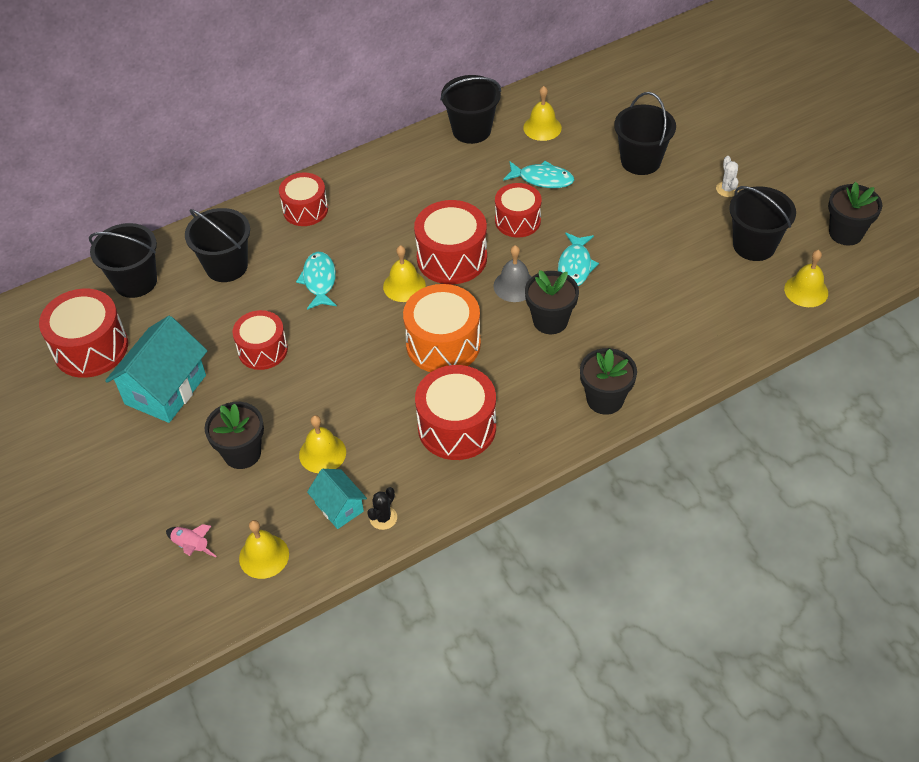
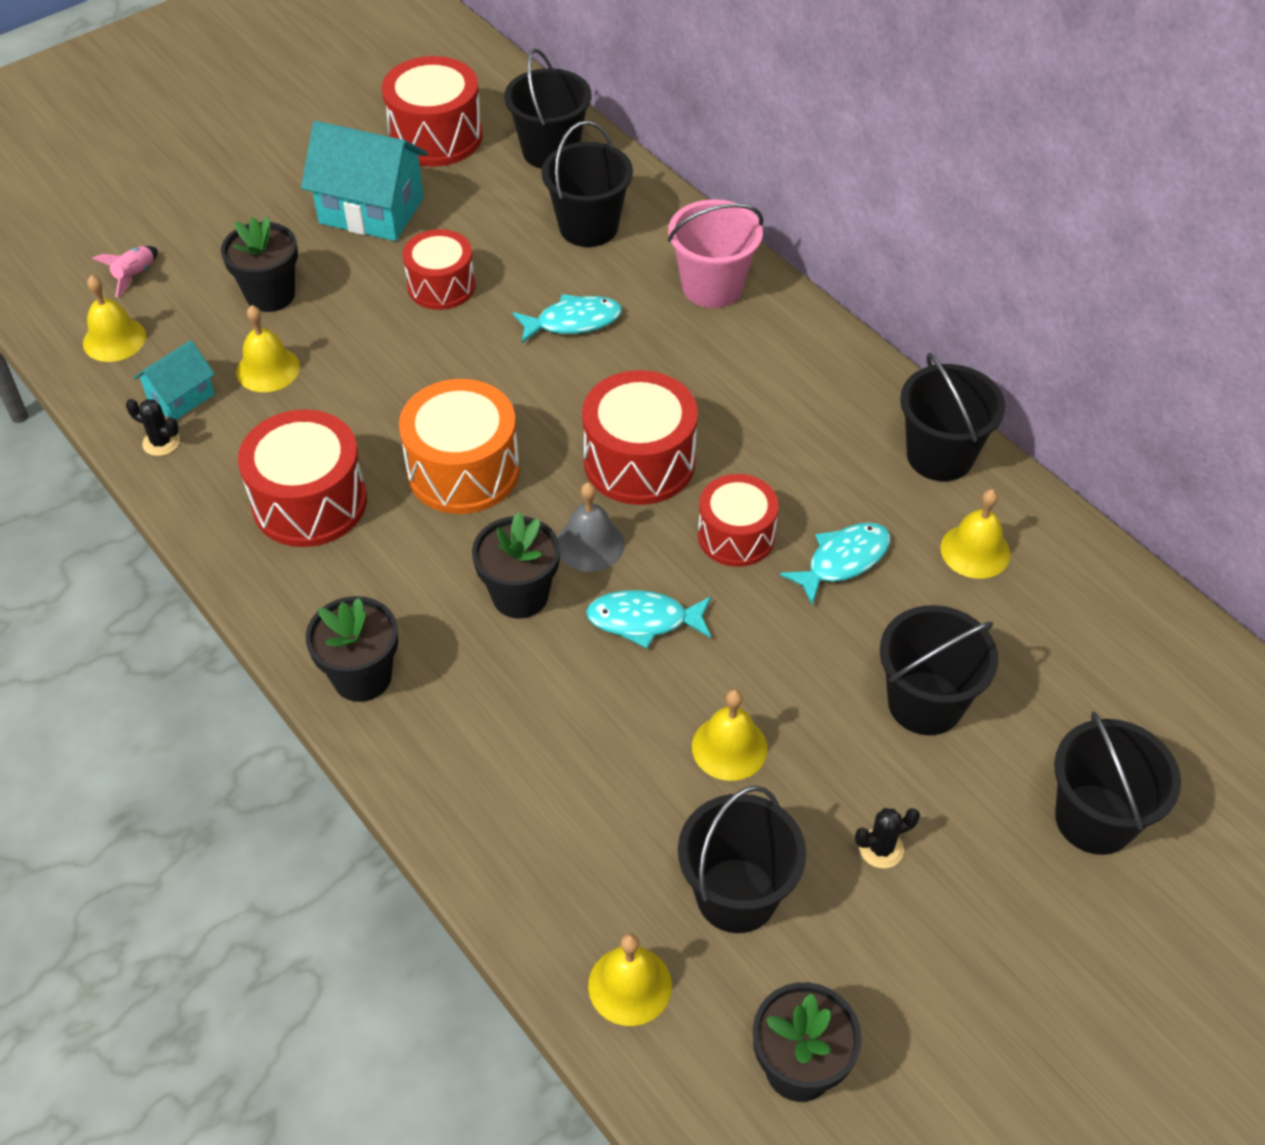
camera: 80 degrees right, 0 degrees up
(305, 210) = (712, 287): red drum -> pink bucket
(404, 286) = (574, 413): yellow bell -> yellow bell (729, 747)
(542, 179) = (843, 561): turquoise fish -> turquoise fish turned 135 degrees counterclockwise
(711, 114) = (1094, 819): none -> black bucket
(727, 189) = (881, 848): white cactus -> black cactus

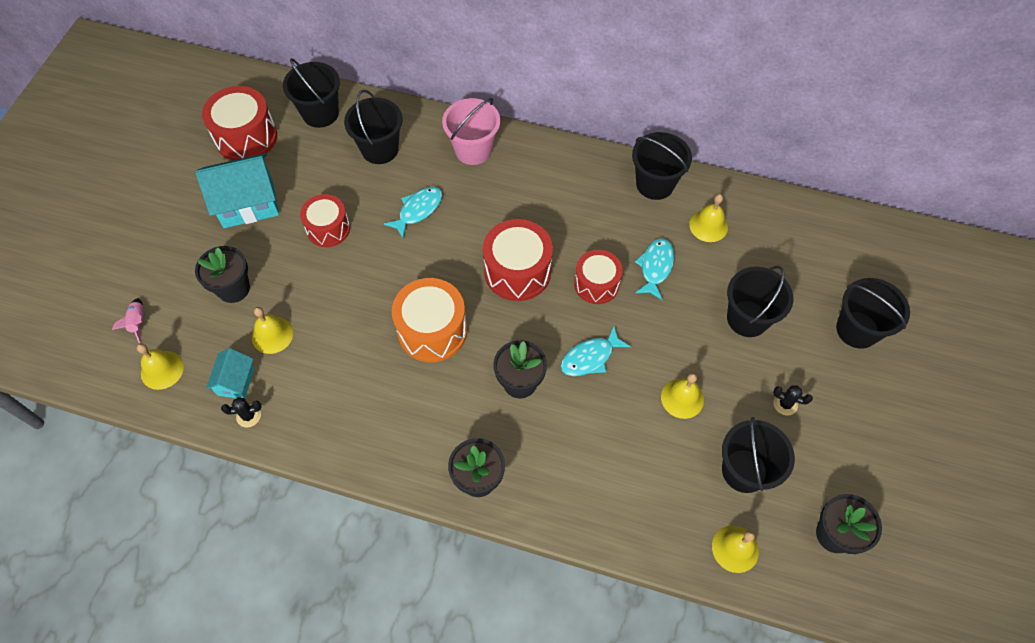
camera: 35 degrees left, 10 degrees up
(309, 502) = (365, 399): red drum -> none
(590, 544) = (531, 332): grey bell -> none
(881, 848) = (785, 404): black cactus -> black cactus turned 75 degrees clockwise

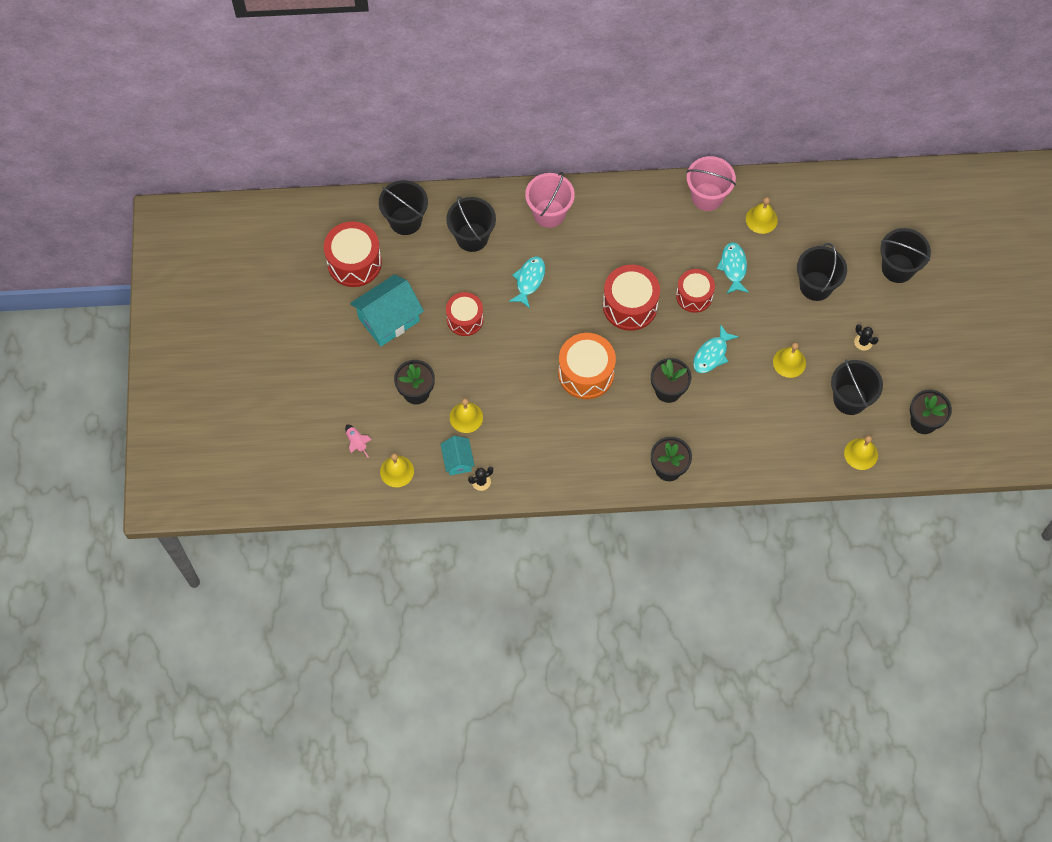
camera: 20 degrees left, 5 degrees up
(655, 184) = (707, 197): black bucket -> pink bucket
(785, 404) = (863, 342): black cactus -> black cactus turned 45 degrees clockwise

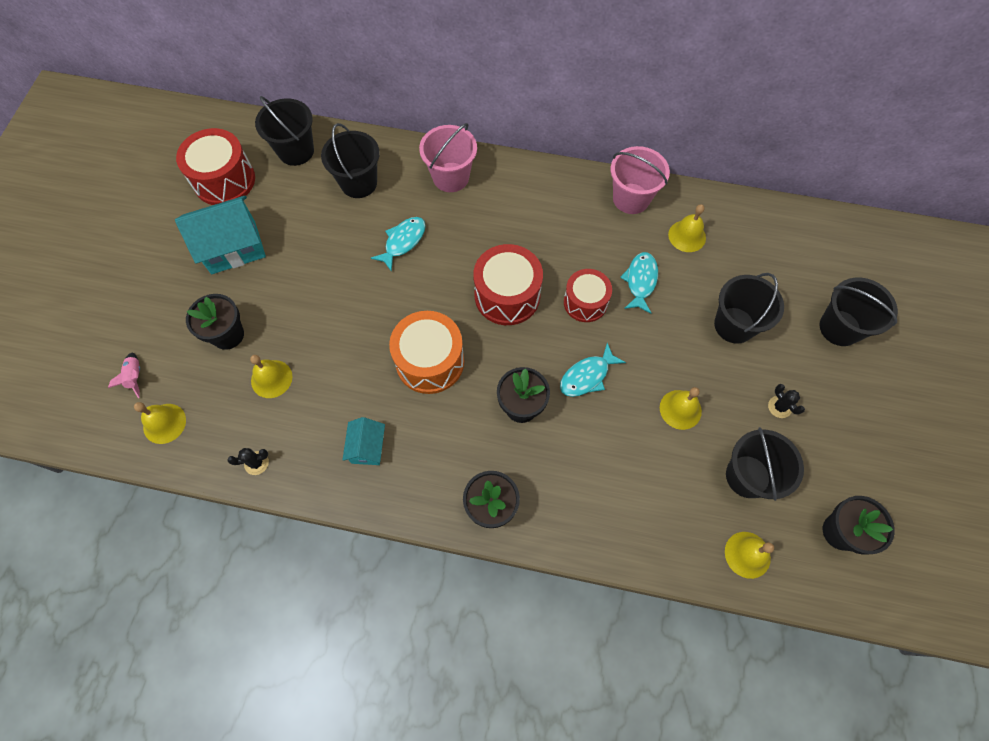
camera: 15 degrees right, 0 degrees up
(458, 461) = (240, 429): turquoise house -> turquoise house (367, 447)
(465, 319) = (316, 267): red drum -> none

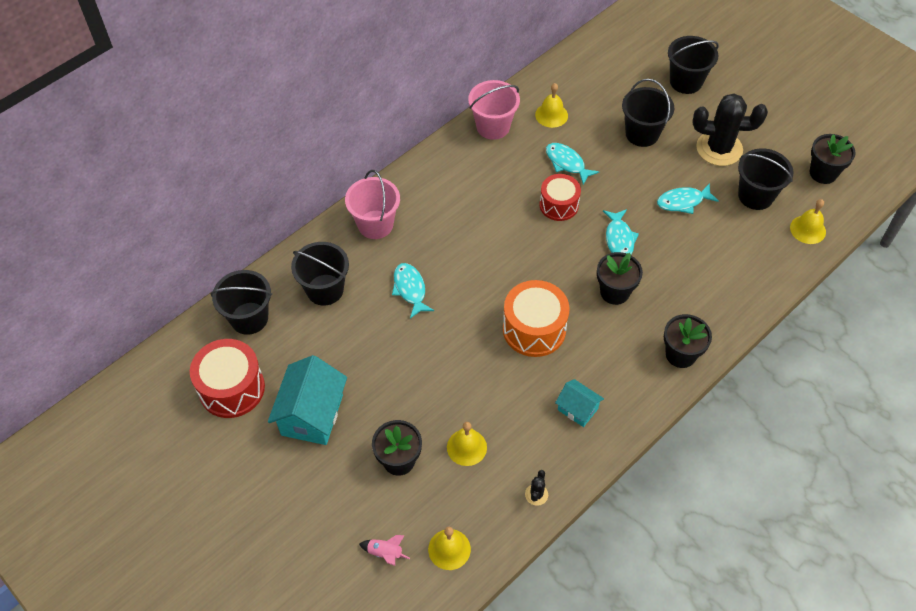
camera: 55 degrees left, 10 degrees down
(507, 295) = (515, 249): red drum -> none
(680, 409) = (683, 202): yellow bell -> turquoise fish
(779, 407) = (719, 148): black cactus -> black cactus, size x2.43

